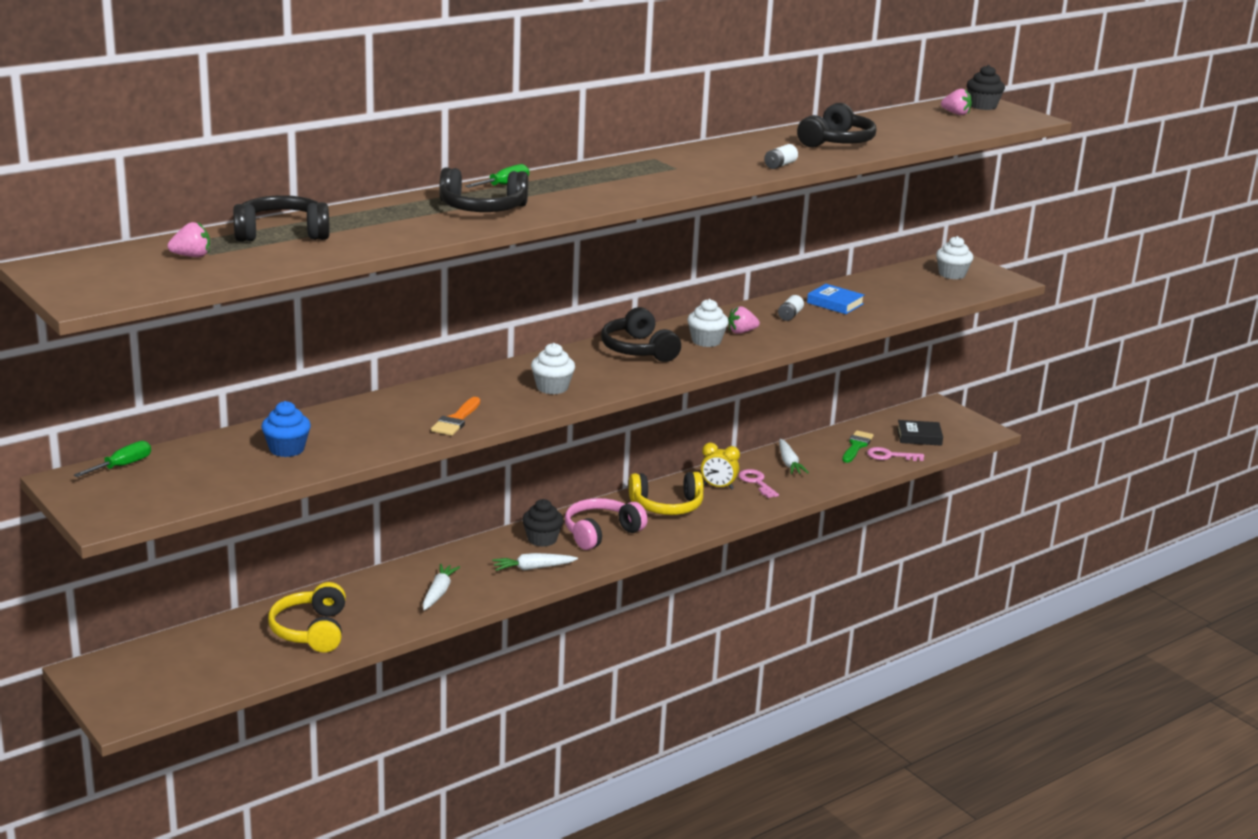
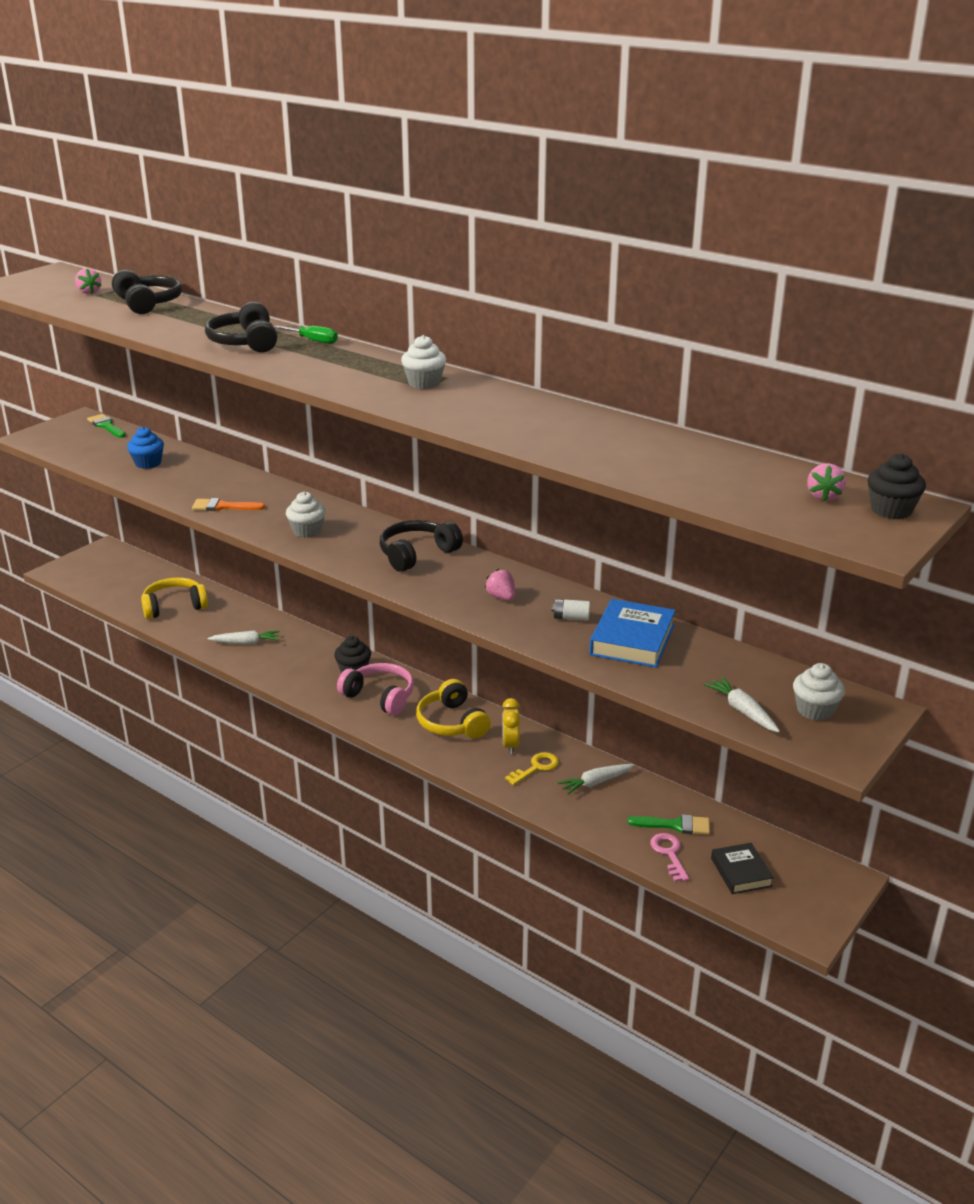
camera: 75 degrees right, 5 degrees up
(122, 466) = (106, 426): green screwdriver -> green brush
(533, 568) = (302, 675): white carrot -> white carrot (742, 711)
(706, 341) = (463, 582): white cupcake -> white cupcake (424, 383)
(756, 482) = (536, 768): pink key -> yellow key
(780, 165) = (479, 426): white battery -> none
(835, 303) = (632, 640): blue book -> blue book, size x1.55
(836, 142) = (601, 443): black headphones -> none

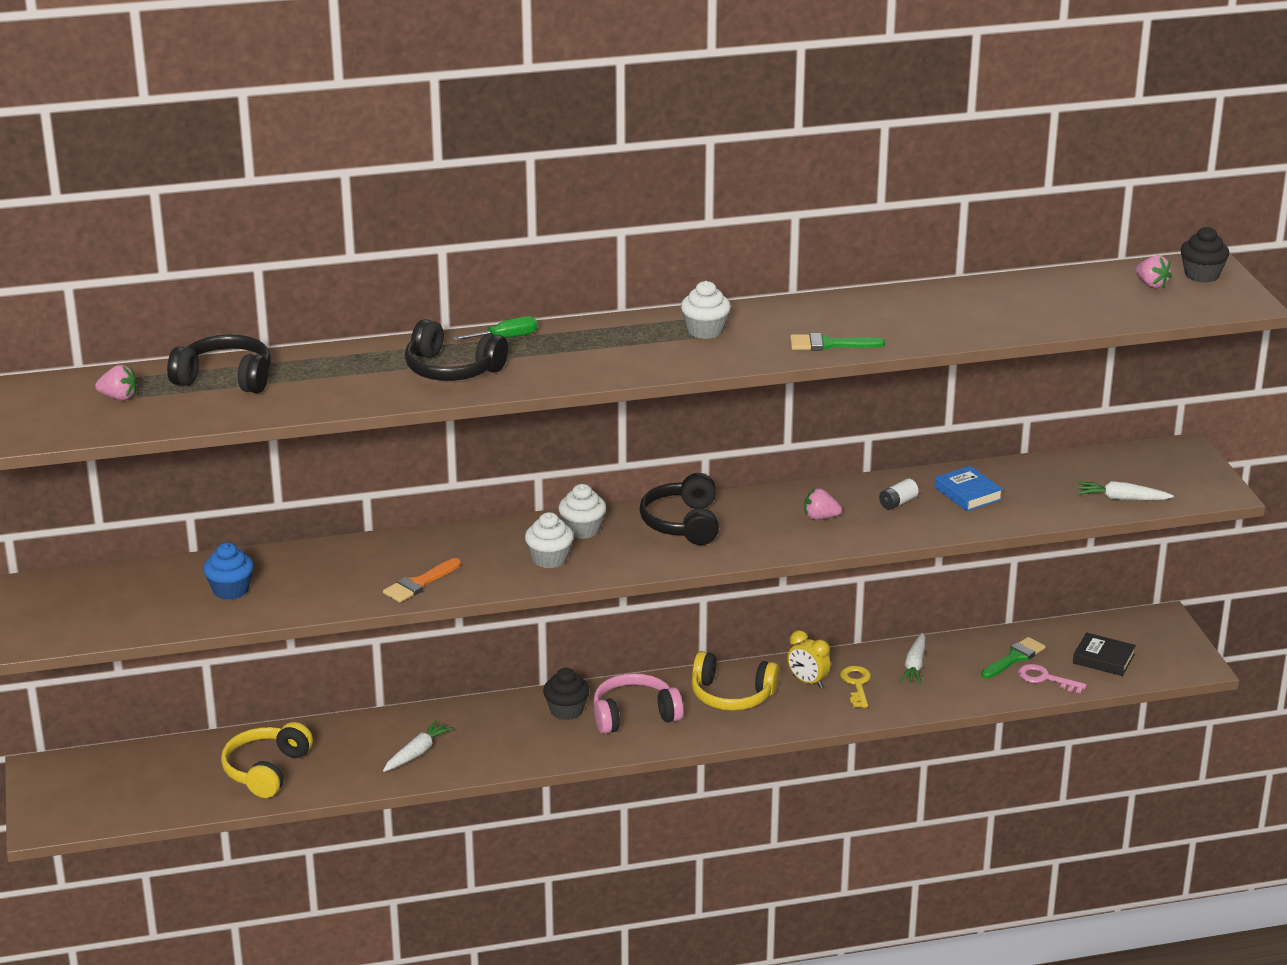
camera: 50 degrees left, 0 degrees up
(106, 426) = (70, 582): green brush -> green brush (829, 344)
(632, 640) = (968, 493): blue book -> blue book, size x0.65
(815, 710) = (1155, 472): white cupcake -> white cupcake (582, 530)

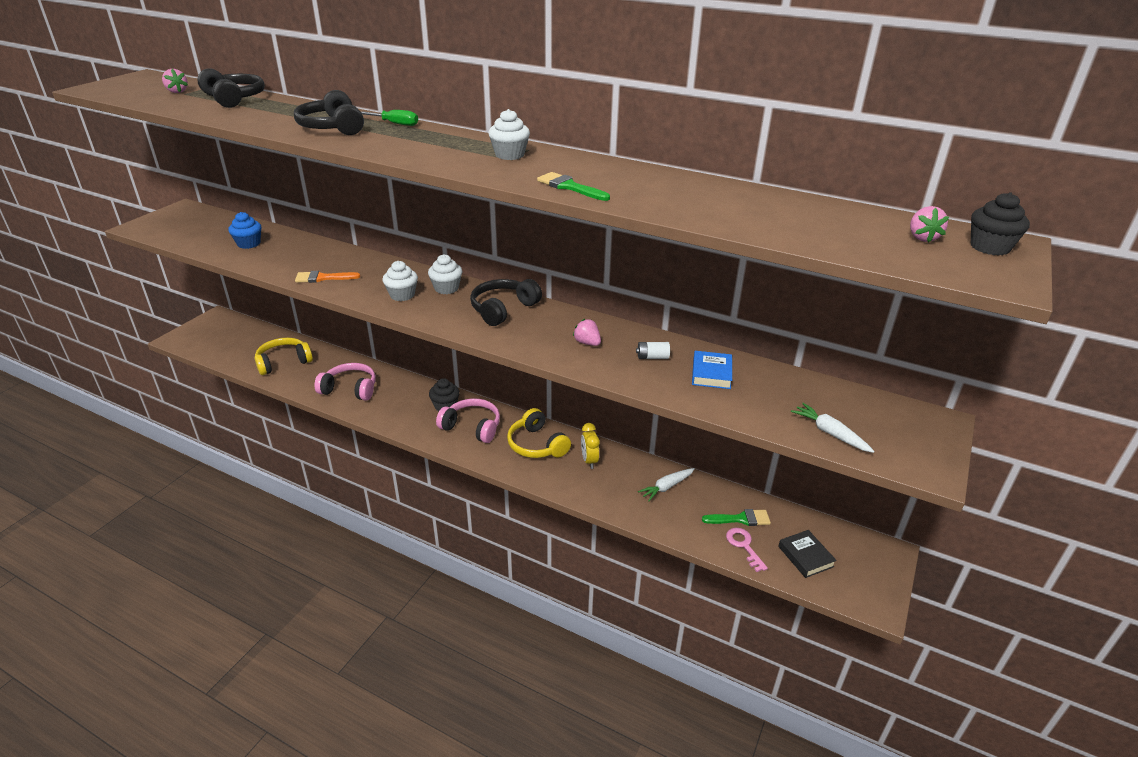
camera: 40 degrees right, 5 degrees up
(417, 753) = (350, 389): white carrot -> pink headphones
(856, 684) = (615, 478): yellow key -> none

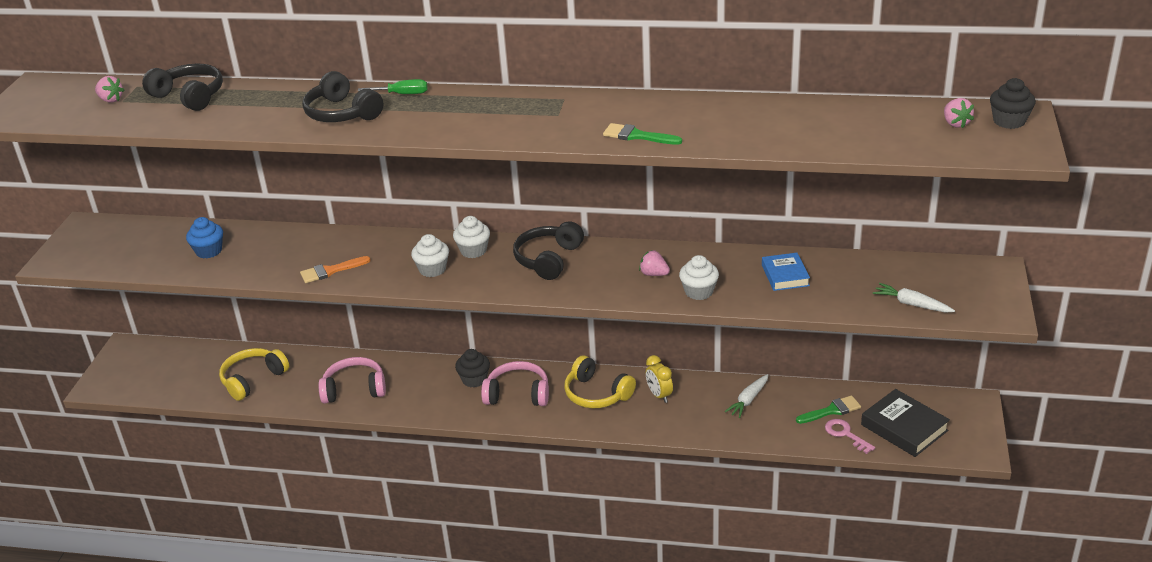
camera: 15 degrees left, 0 degrees up
(509, 155) = (551, 110): white cupcake -> white cupcake (699, 292)
(652, 357) = (723, 273): white battery -> none
(805, 556) = (904, 428): black book -> black book, size x1.55

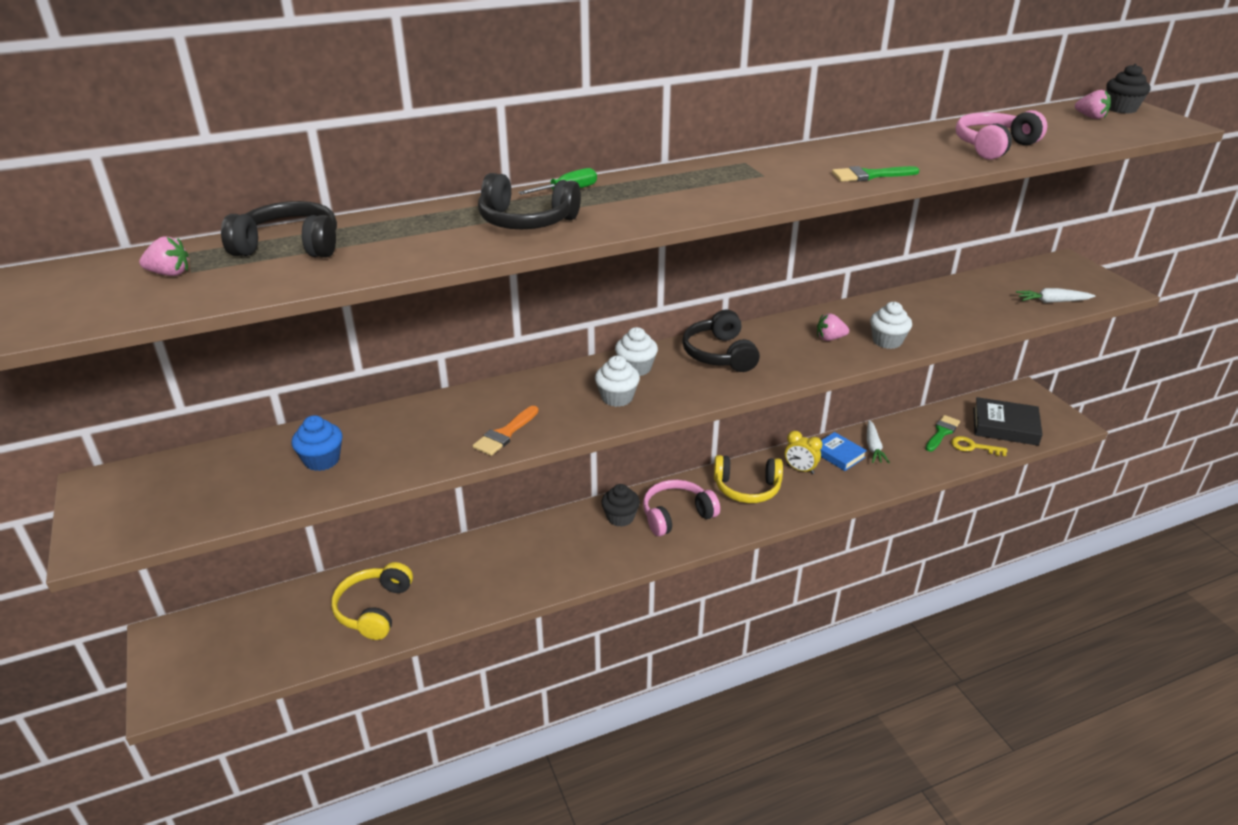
camera: 35 degrees left, 0 degrees up
(354, 389) = (505, 574): pink headphones -> pink headphones (994, 146)
(785, 275) = (933, 308): blue book -> blue book (838, 454)
(845, 434) = (973, 447): pink key -> yellow key

